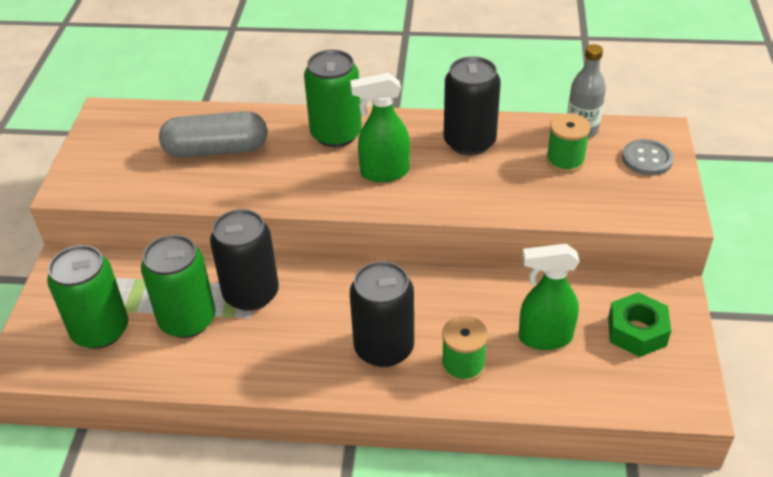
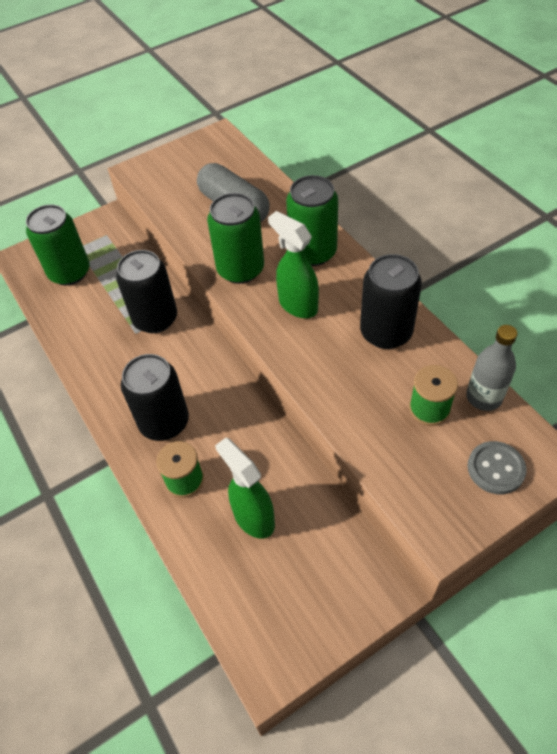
camera: 55 degrees right, 10 degrees up
(187, 320) = (108, 304): green can -> green can (240, 269)
(637, 331) = (314, 582): green nut -> none

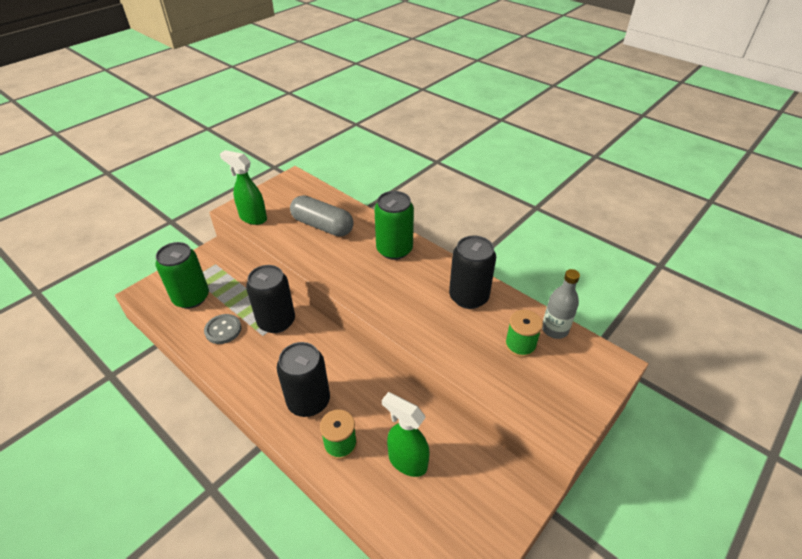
camera: 20 degrees left, 10 degrees down
(240, 269) = (343, 270): green can -> none
(297, 305) = (396, 289): green spray bottle -> green spray bottle (253, 218)
(495, 468) = (582, 378): grey button -> grey button (223, 330)

